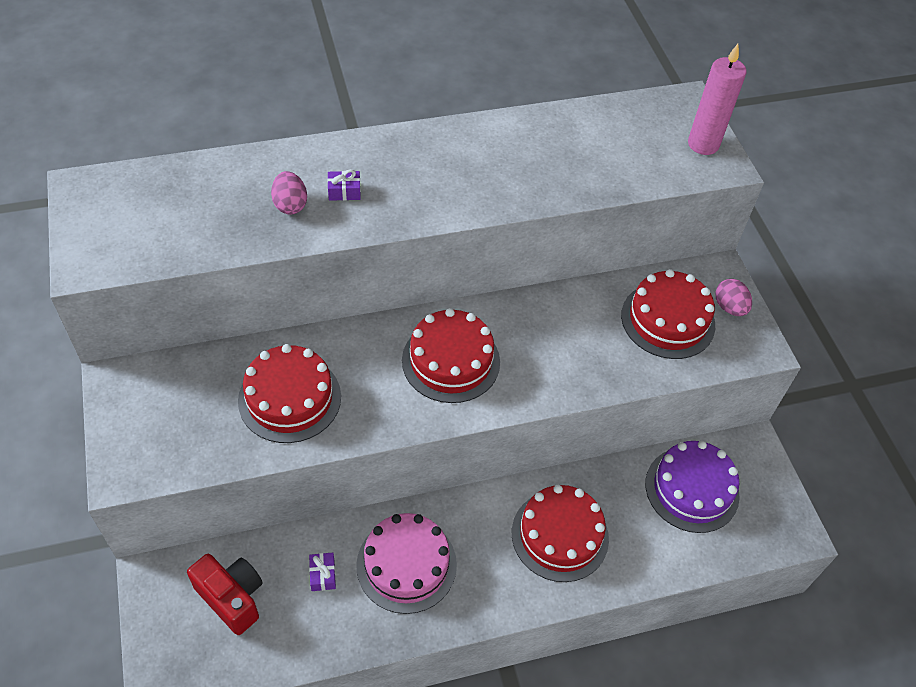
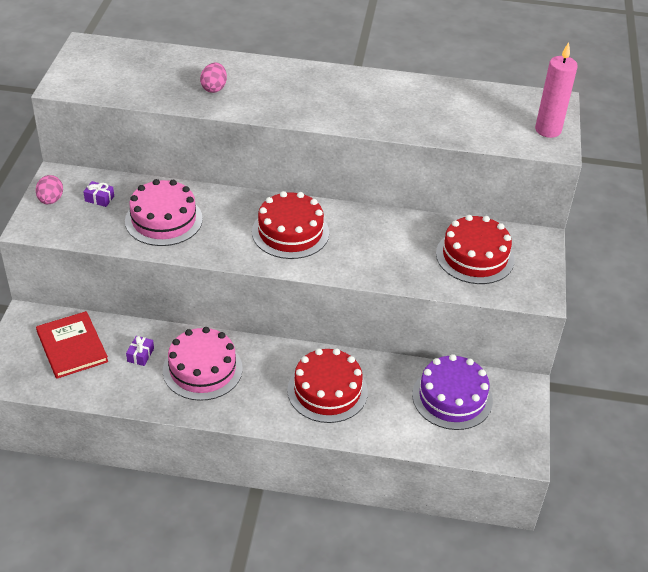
camera: 25 degrees right, 10 degrees down
(232, 598) = (72, 347): red camera -> red book
(289, 398) = (163, 220): red cake -> pink cake
(344, 191) = (256, 90): purple gift -> purple gift (99, 199)
(729, 307) = (532, 263): pink egg -> pink egg (51, 200)

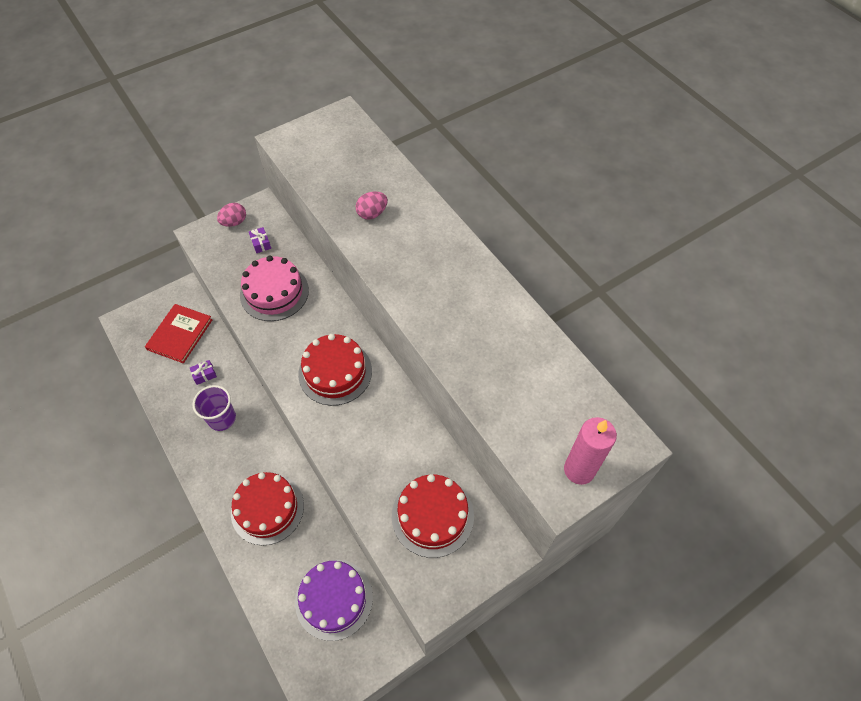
camera: 50 degrees right, 15 degrees up
(202, 369) = (222, 418): pink cake -> purple cup

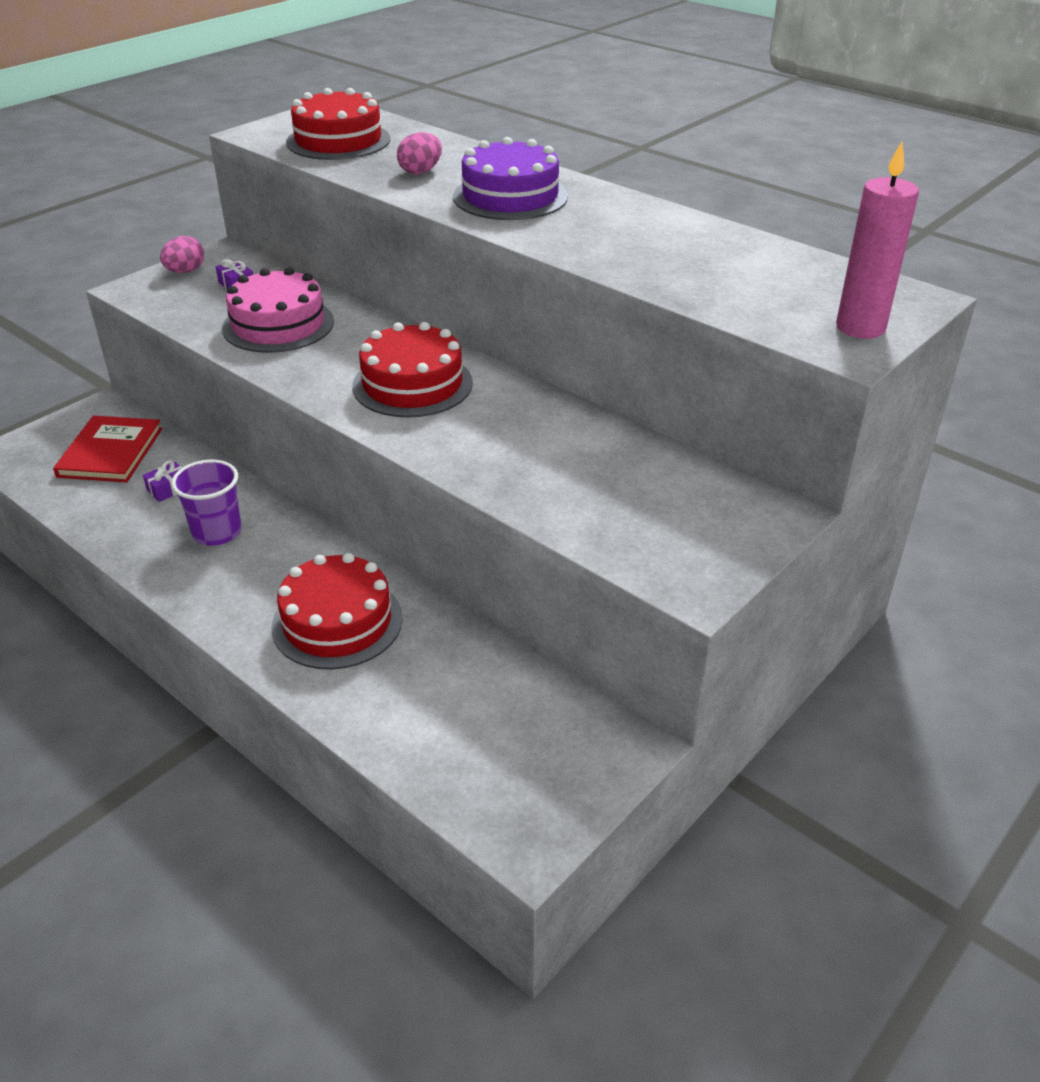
camera: 15 degrees left, 20 degrees down
(334, 599) = (501, 709): purple cake -> purple cake (510, 196)
(432, 516) = (644, 498): red cake -> red cake (338, 141)

